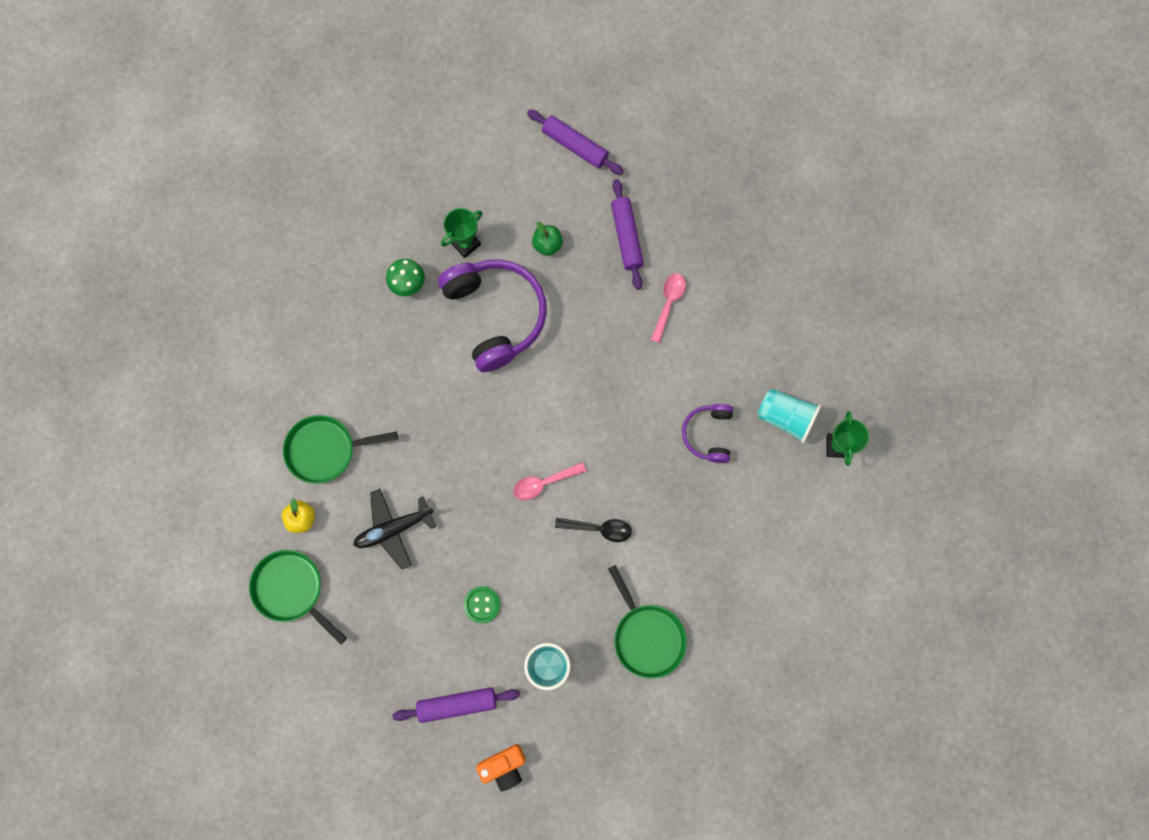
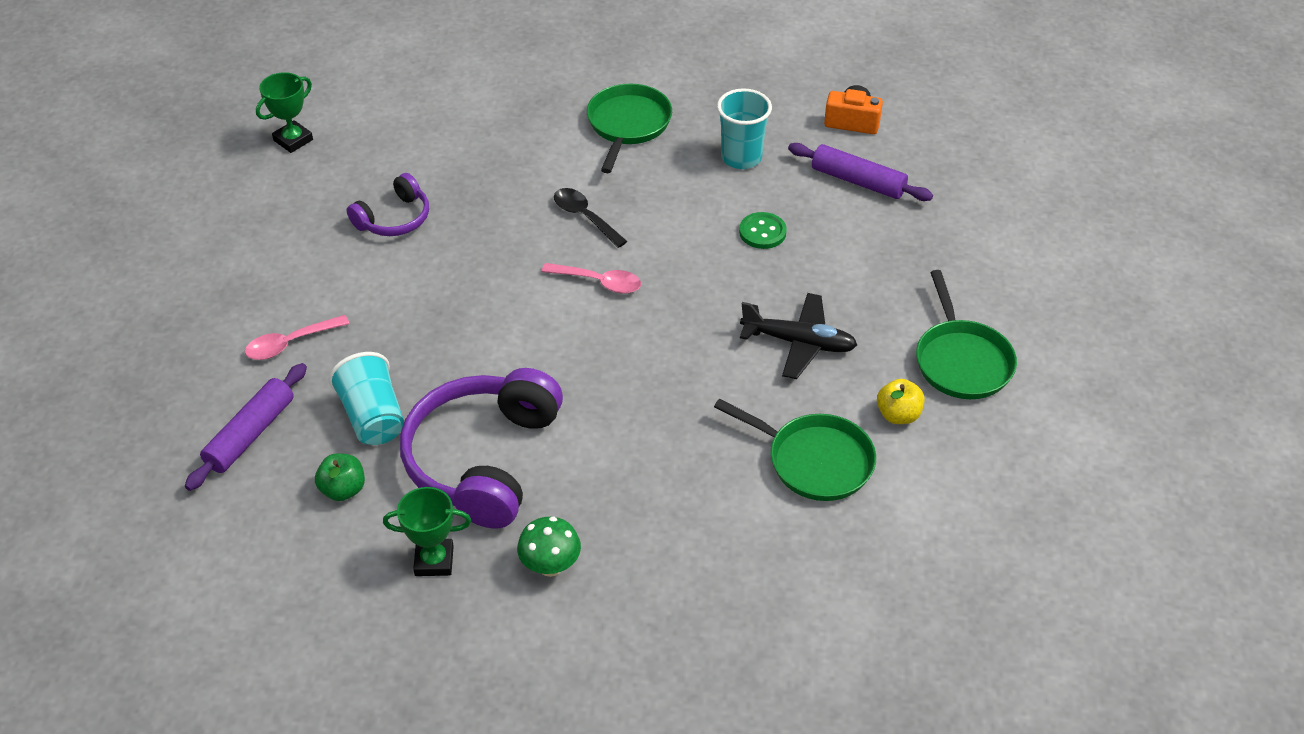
camera: 140 degrees left, 30 degrees down
(575, 146) = (180, 575): purple rolling pin -> none
(785, 417) = (308, 186): turquoise cup -> turquoise cup (373, 417)

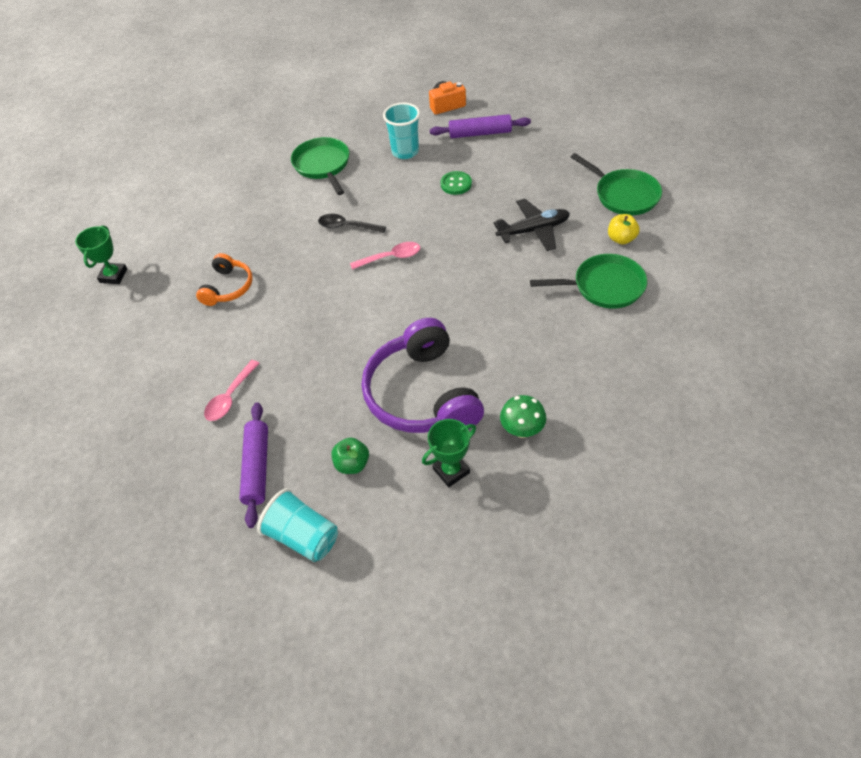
camera: 30 degrees left, 5 degrees up
(373, 417) = (328, 410): turquoise cup -> turquoise cup (303, 536)
(394, 218) = (228, 287): purple headphones -> orange headphones

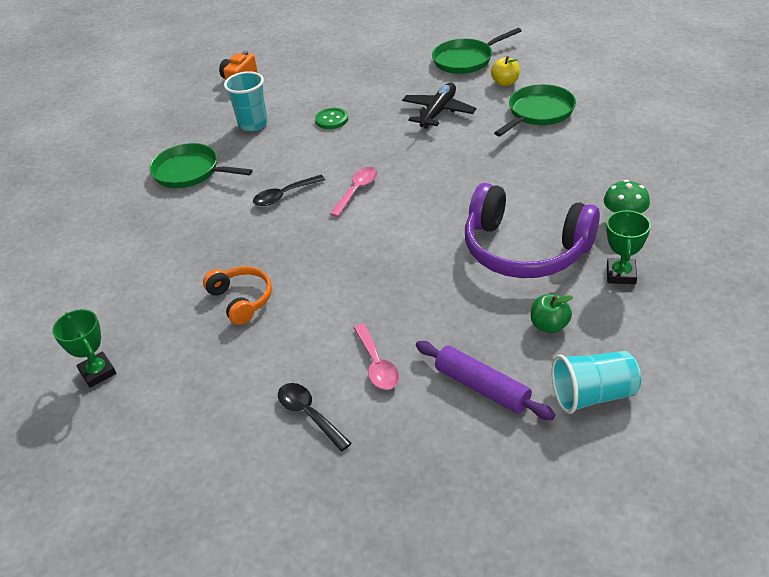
camera: 45 degrees left, 10 degrees down
(159, 397) = (309, 414): none -> black spoon
(480, 133) = (298, 82): purple rolling pin -> none
(623, 195) = (466, 60): green pan -> green pan turned 150 degrees clockwise

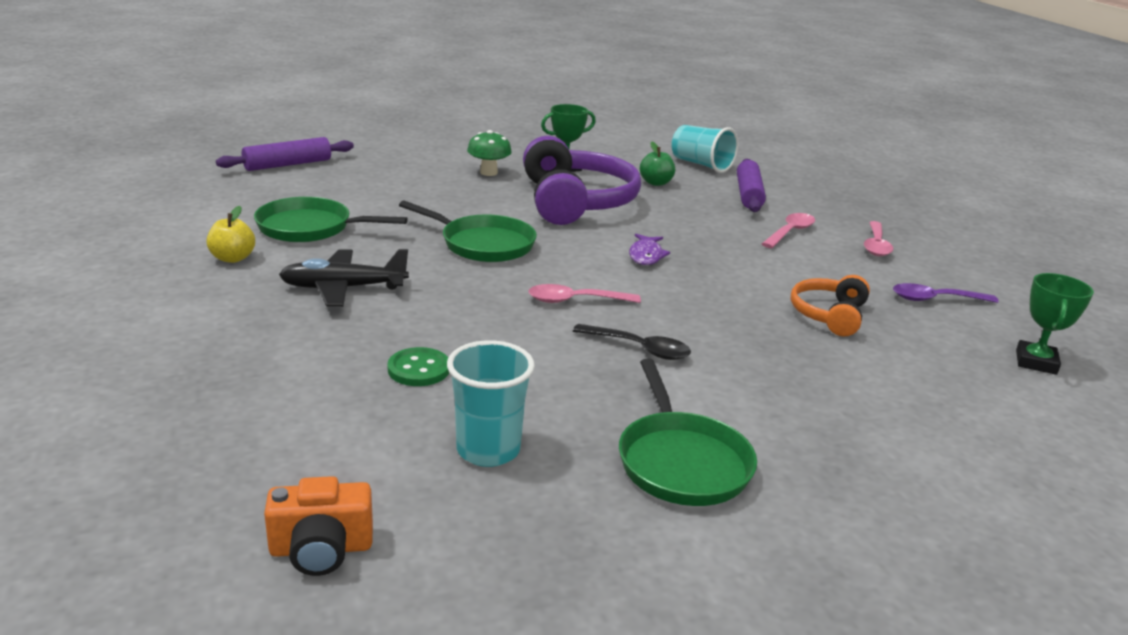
camera: 130 degrees left, 15 degrees down
(204, 381) = (935, 299): none -> purple spoon
(309, 414) = (876, 245): black spoon -> pink spoon
(395, 248) = (646, 255): none -> purple fish
(466, 60) = (159, 299): green pan -> green pan (483, 244)
(681, 119) = (288, 165): none -> purple rolling pin

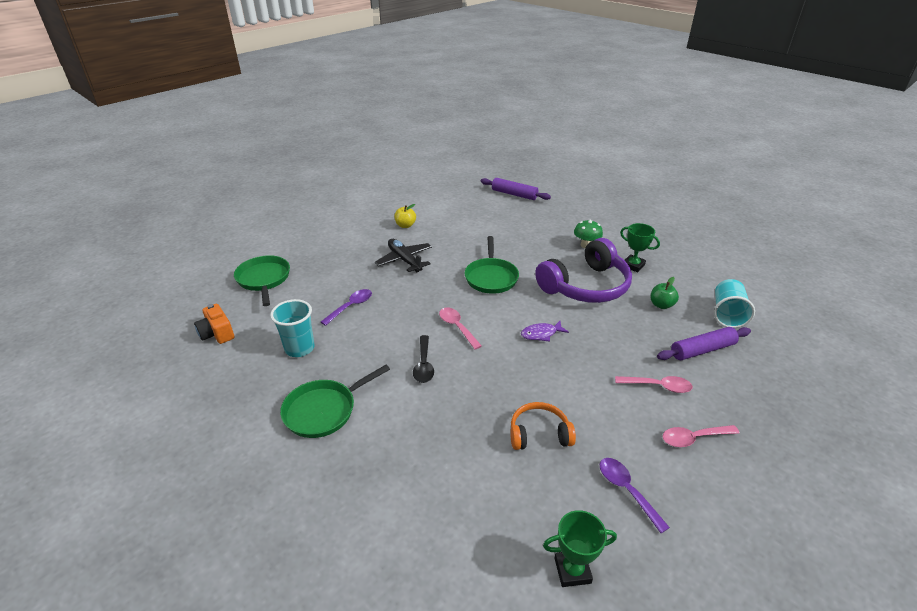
camera: 65 degrees right, 10 degrees up
(310, 228) = (454, 228): green pan -> green pan (264, 279)
(418, 369) = (351, 306): green button -> purple spoon

